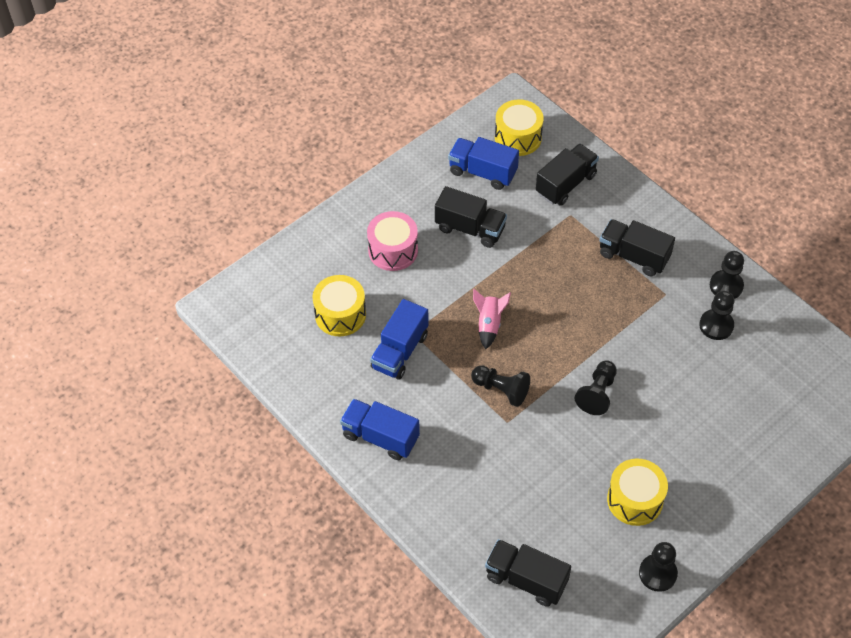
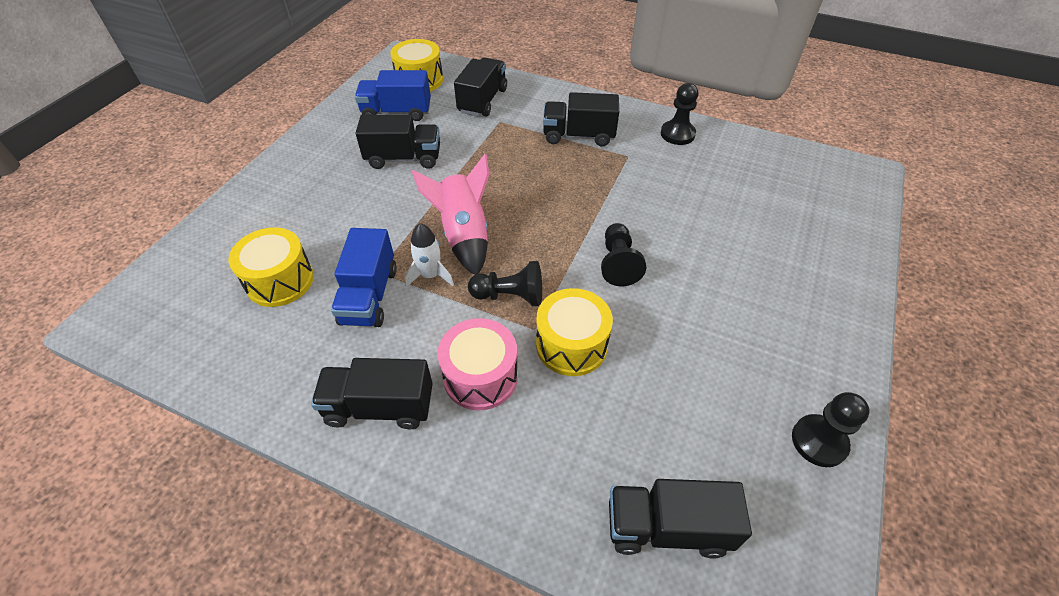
camera: 25 degrees left, 5 degrees down
(380, 437) = (380, 407): blue truck -> black truck
(393, 250) = (325, 200): pink drum -> pink drum (480, 376)
(450, 350) = (430, 275): none -> white rocket
(489, 324) = (464, 235): pink rocket -> pink rocket, size x1.62
(635, 500) = (731, 361): yellow drum -> yellow drum (571, 345)
(716, 325) = (692, 166): black pawn -> none

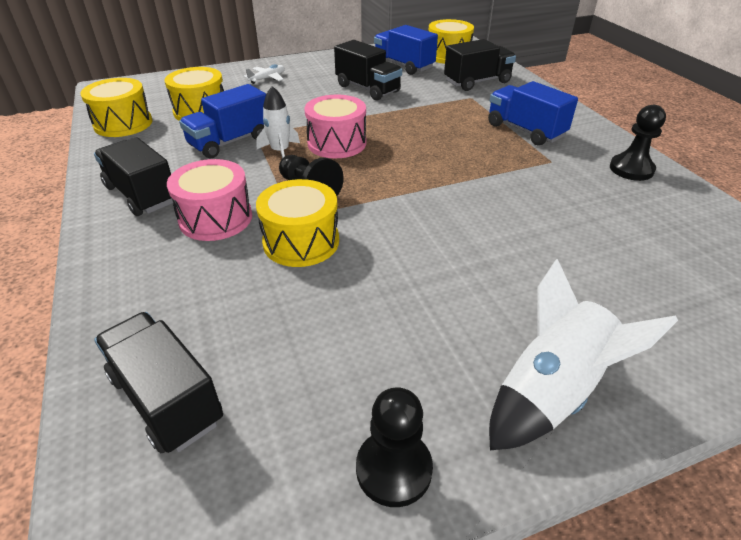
camera: 45 degrees right, 10 degrees down
(217, 351) = (123, 124): none -> yellow drum
(286, 199) = (267, 78): none -> white plane
(464, 235) = (337, 143): pink rocket -> pink drum
(578, 136) = (525, 130): black truck -> blue truck
(618, 263) = (423, 218): black pawn -> none
(820, 331) = (550, 392): none -> white rocket

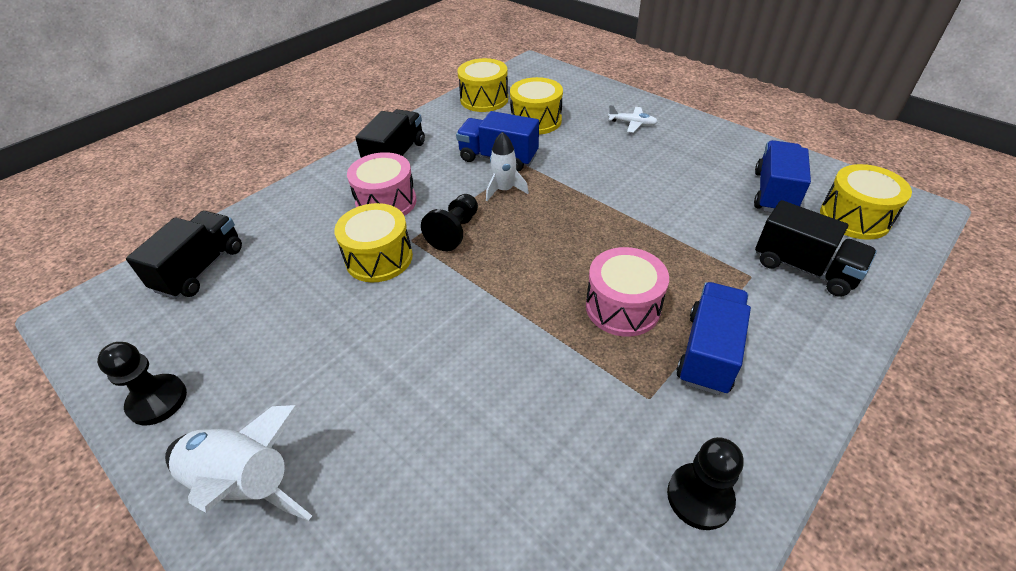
camera: 65 degrees right, 5 degrees up
(337, 143) = (546, 215): pink drum -> pink drum (622, 307)
(367, 89) = (681, 190): black truck -> none

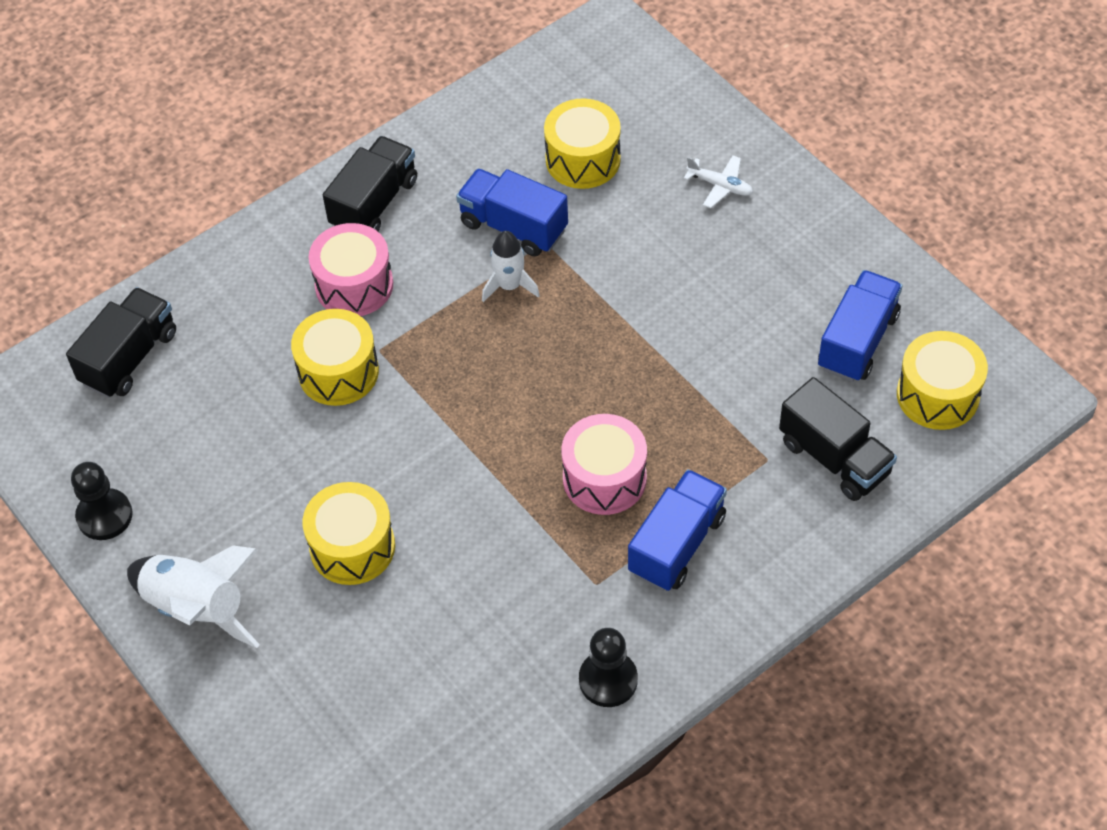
camera: 10 degrees right, 10 degrees up
(455, 232) = (434, 345): black pawn -> none
(484, 99) = (517, 102): yellow drum -> yellow drum (352, 547)

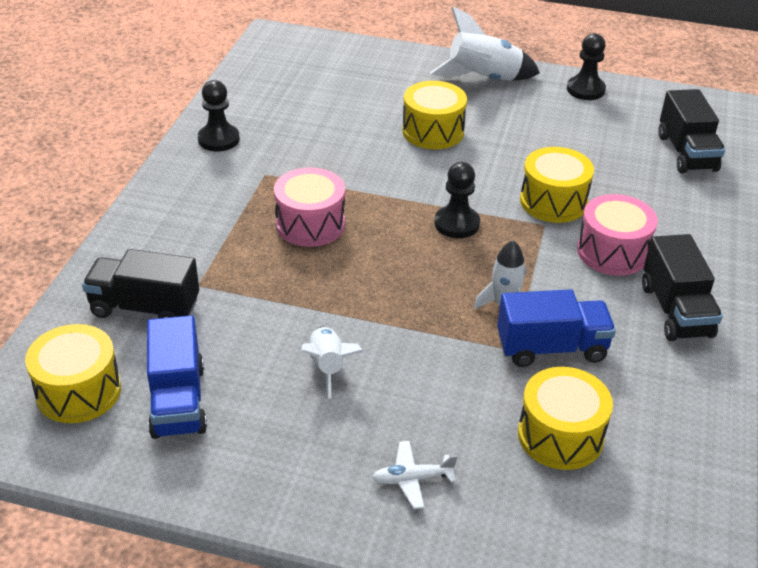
camera: 140 degrees right, 15 degrees down
(460, 397) = (456, 224): none -> black pawn
(677, 544) = (228, 212): blue truck -> none
(712, 307) = (327, 367): none -> white rocket

